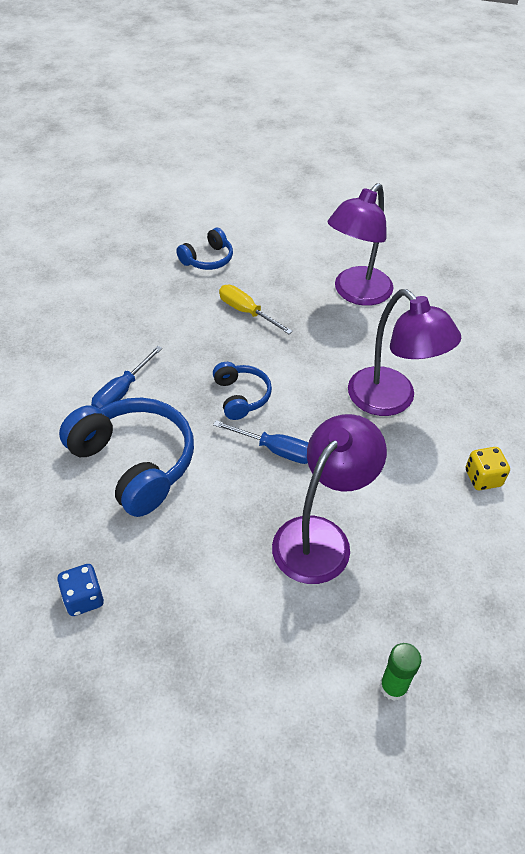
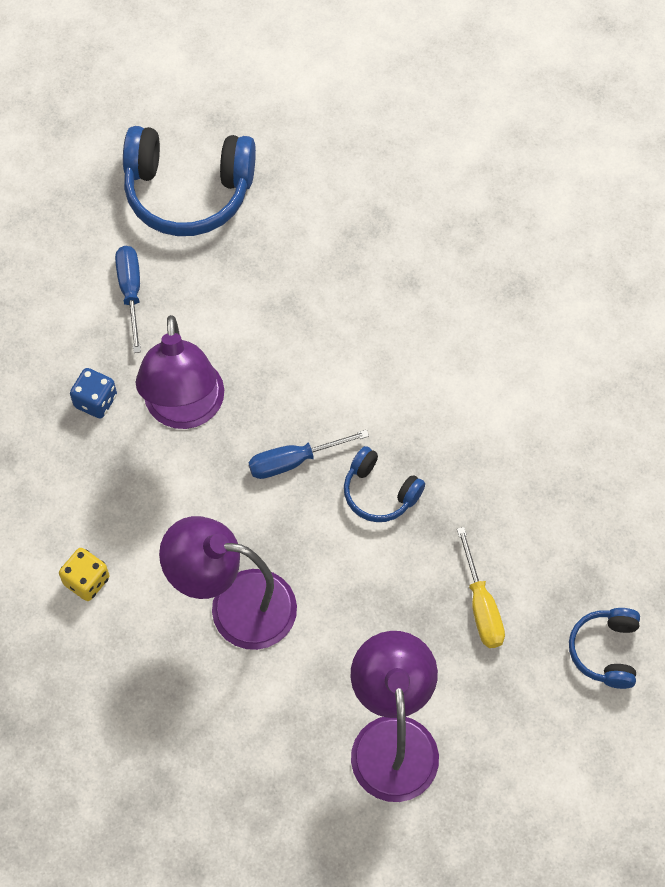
camera: 140 degrees right, 15 degrees up
(83, 598) = (316, 229): blue dice -> blue dice (95, 401)
(122, 392) = (490, 408): blue screwdriver -> blue screwdriver (131, 292)
(135, 463) = (399, 353): blue headphones -> blue headphones (188, 192)
(246, 312) = (481, 605): yellow screwdriver -> yellow screwdriver turned 75 degrees clockwise
(393, 687) = (42, 339): green glue stick -> none

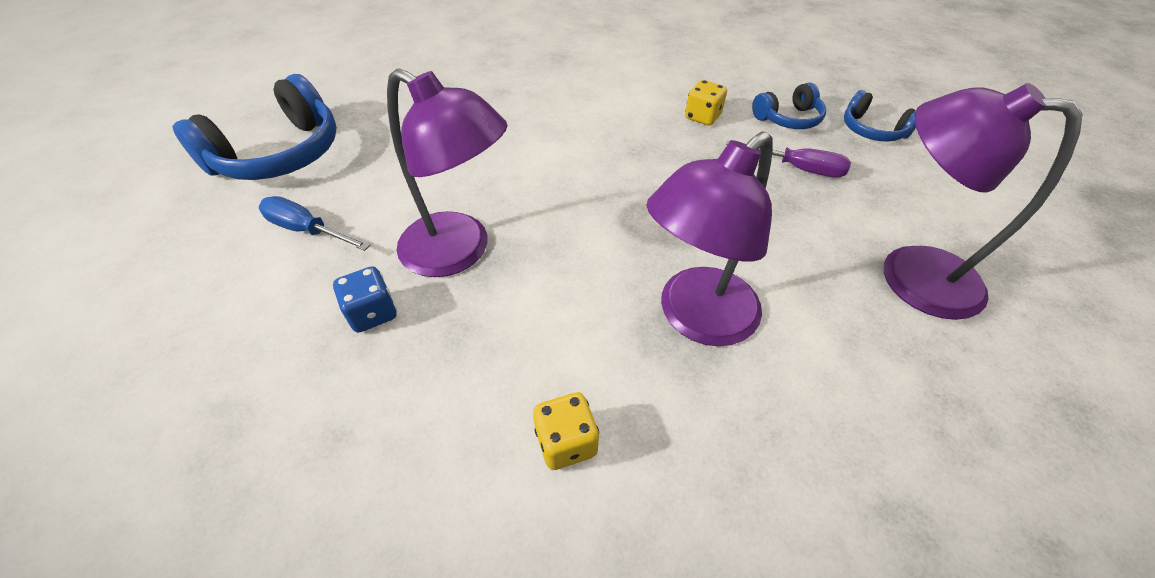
camera: 55 degrees left, 15 degrees down
(294, 461) = (580, 208): blue screwdriver -> none
(379, 492) = (654, 175): blue headphones -> blue headphones (788, 119)
(481, 605) = (797, 168): yellow screwdriver -> purple screwdriver
(507, 486) = (702, 117): none -> yellow dice

